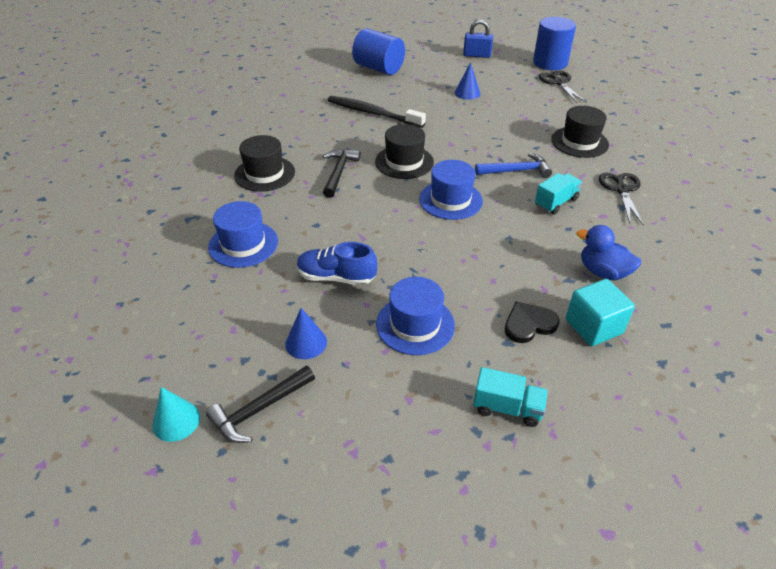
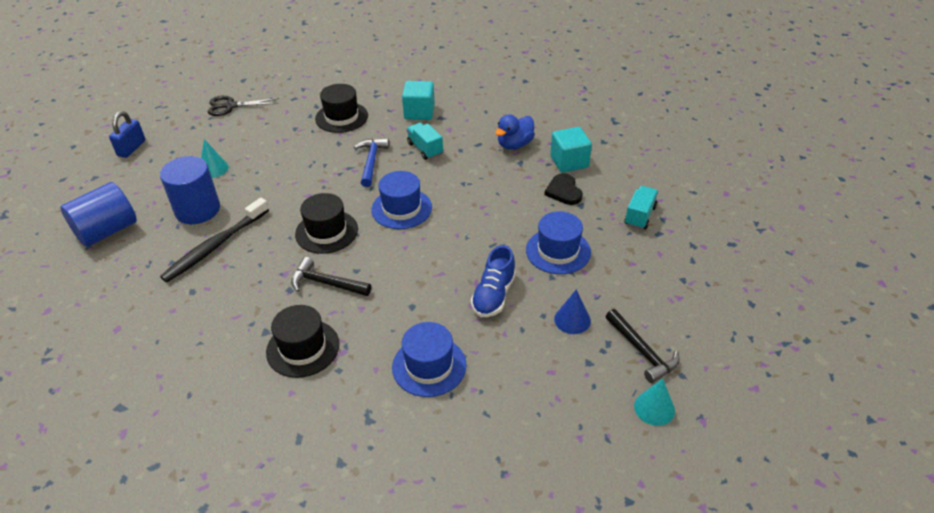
camera: 80 degrees left, 0 degrees up
(467, 93) = (213, 169): blue cone -> turquoise cone
(550, 63) = (186, 103): blue cylinder -> blue cylinder (197, 210)
(621, 190) = (419, 112): black scissors -> turquoise cube

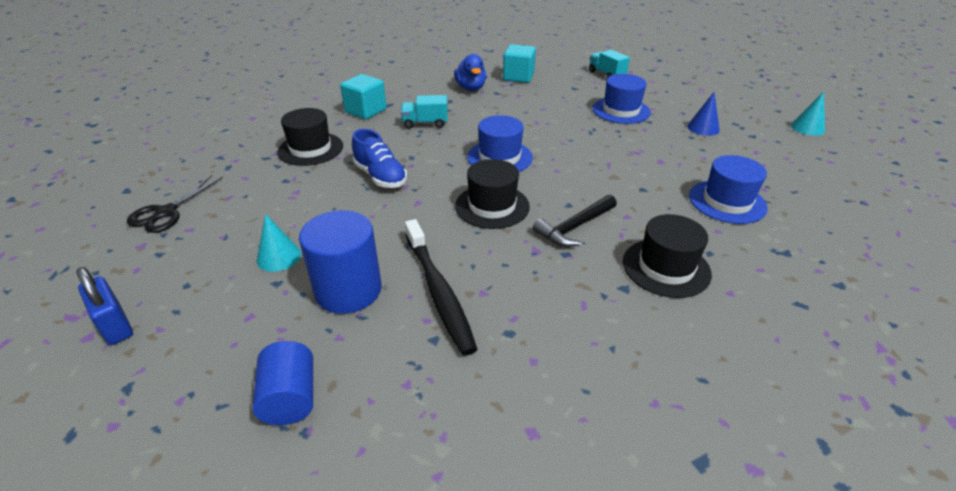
camera: 60 degrees left, 5 degrees down
(107, 231) = (290, 398): blue cylinder -> blue cylinder, size x0.66
(371, 162) = (408, 153): blue hammer -> none
(493, 295) = (654, 149): blue shoe -> blue shoe (380, 177)
(564, 191) = (552, 88): black heart -> none
(642, 351) = (749, 115): black hammer -> none

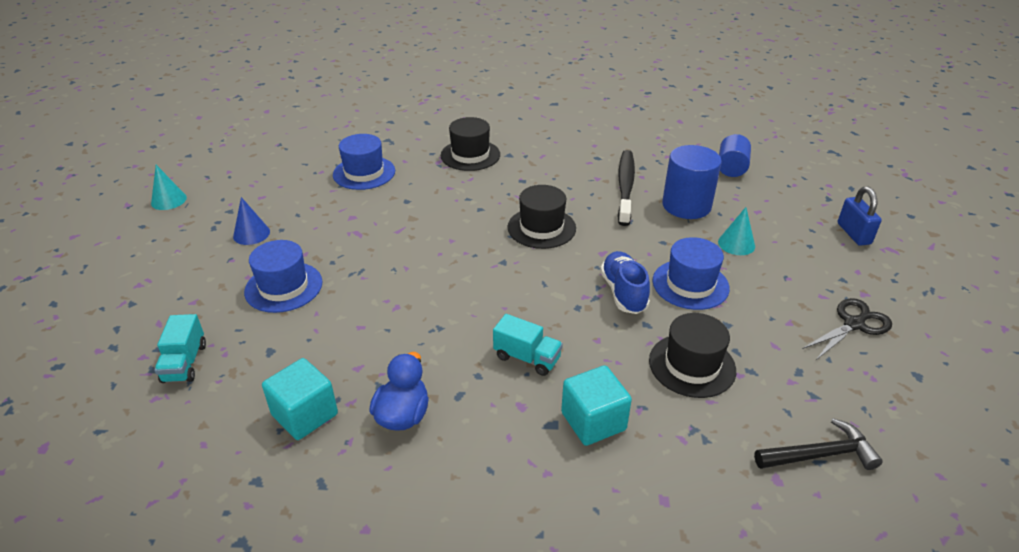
camera: 150 degrees left, 0 degrees up
(499, 157) = (487, 273): blue hat -> blue hat (690, 284)
(574, 227) = (496, 193): black hammer -> black hammer (819, 455)

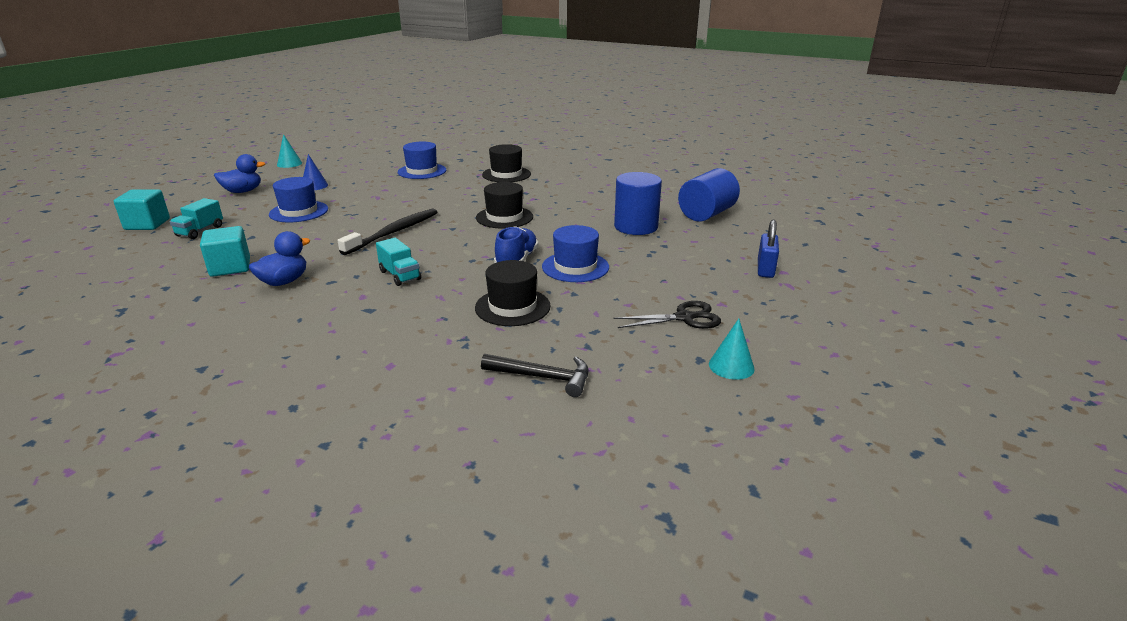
camera: 25 degrees right, 10 degrees down
(160, 270) = (243, 191): none -> blue duck
(593, 421) = (399, 315): turquoise cube -> turquoise cube (147, 224)
(625, 187) = (600, 209): black toothbrush -> black toothbrush (394, 232)
(731, 168) = (706, 214): blue cylinder -> blue cylinder, size x1.52
(736, 244) = (647, 254): turquoise cone -> turquoise cone (731, 366)

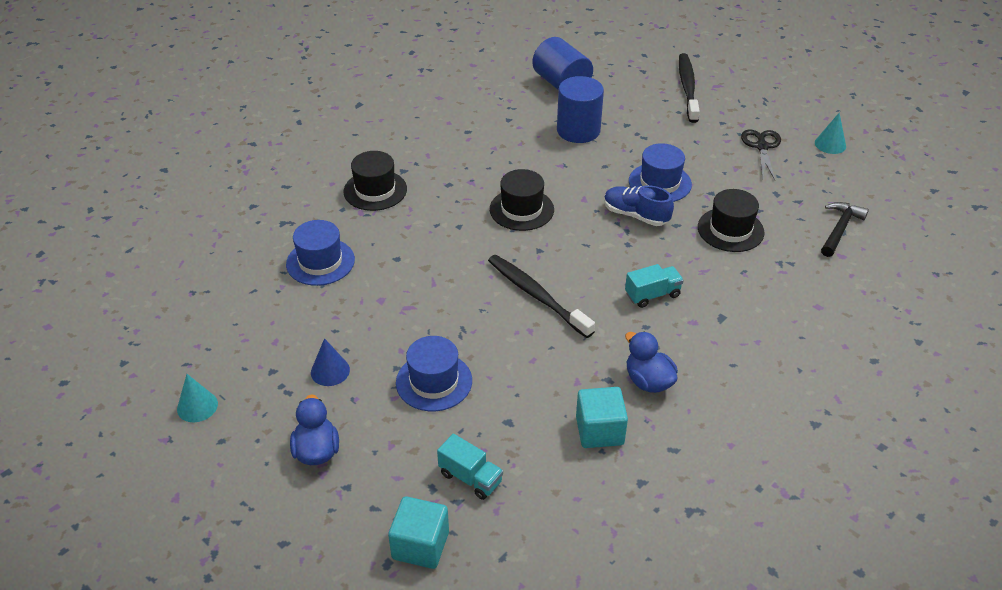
camera: 75 degrees left, 15 degrees up
(765, 269) = (687, 88): blue padlock -> black toothbrush

